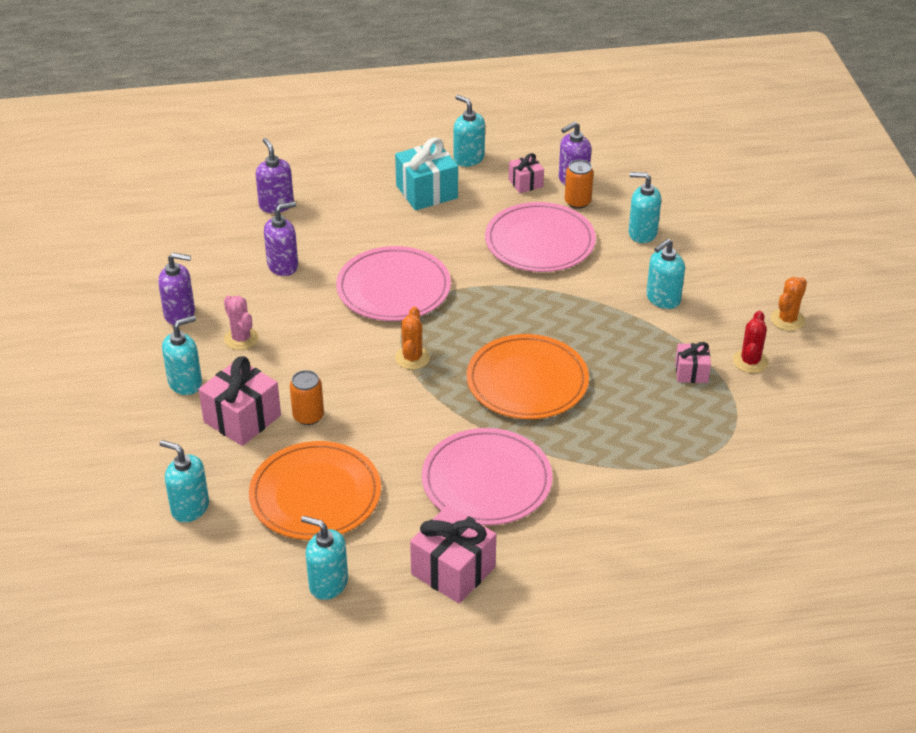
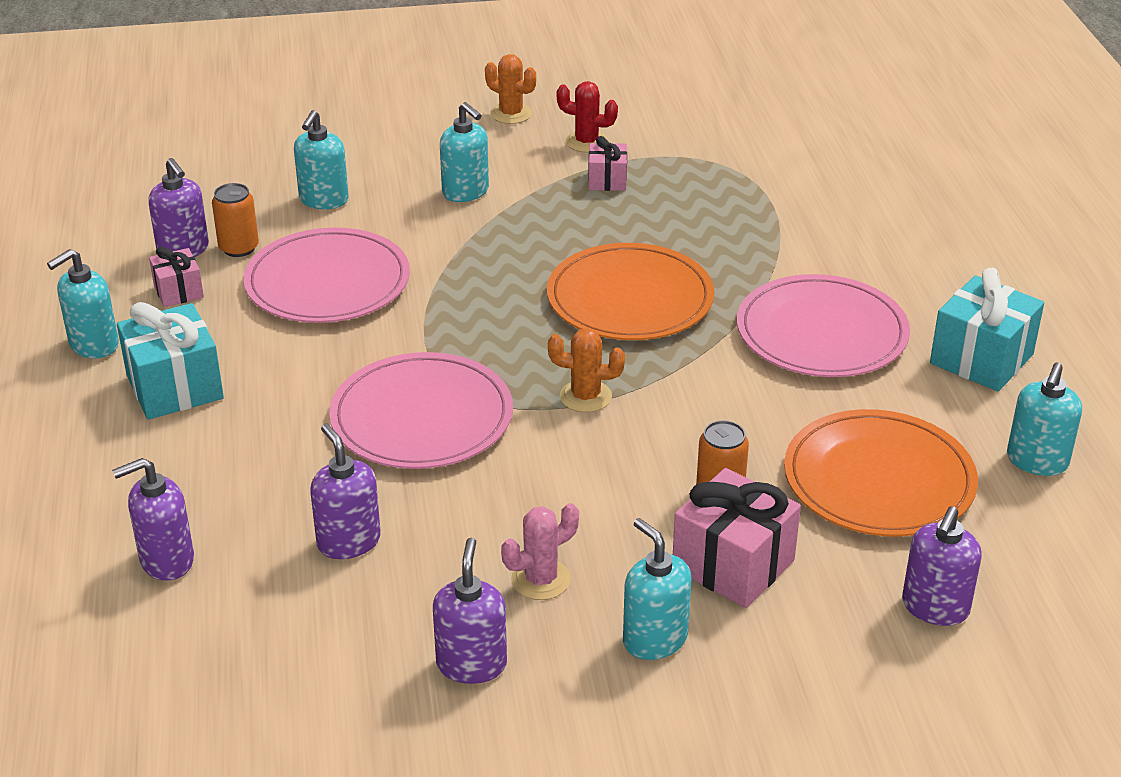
camera: 90 degrees left, 5 degrees down
(190, 508) = (935, 607): turquoise soap dispenser -> purple soap dispenser
(453, 570) = (981, 359): pink gift -> turquoise gift

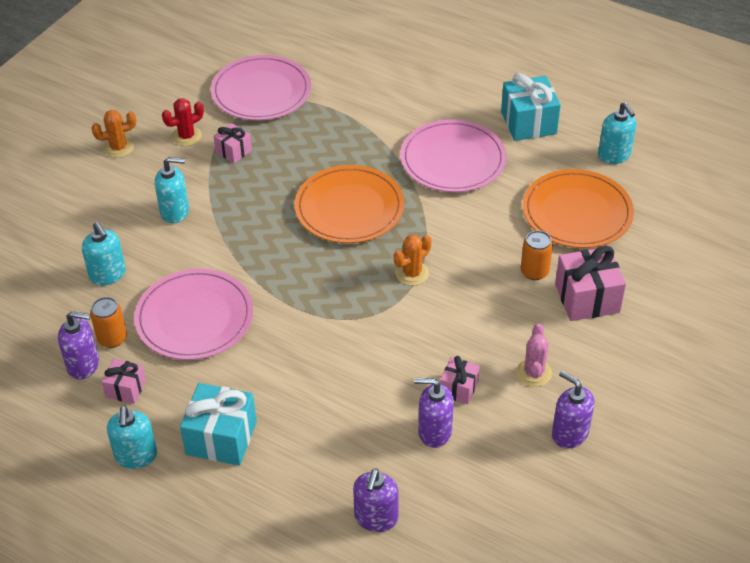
camera: 50 degrees left, 10 degrees up
(422, 417) = (362, 346): pink plate -> pink plate (261, 92)
(441, 527) = (459, 388): none -> pink gift
(654, 639) = (611, 357): turquoise soap dispenser -> none
(935, 607) = (674, 251): purple soap dispenser -> none

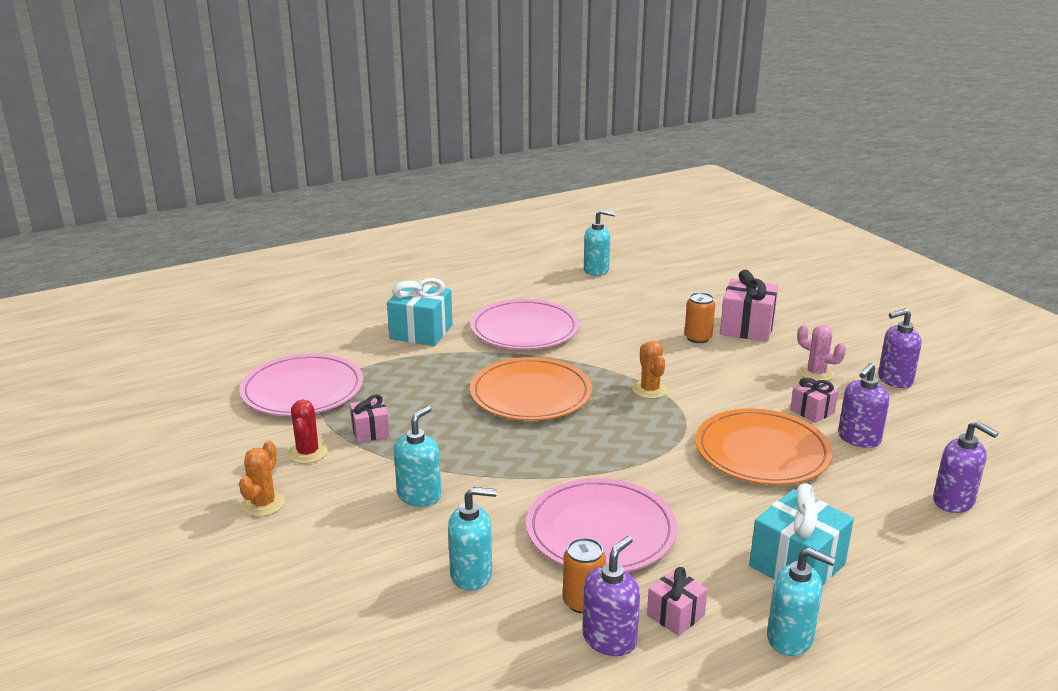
camera: 60 degrees left, 20 degrees down
(528, 123) = (518, 287): turquoise gift -> turquoise gift (421, 332)
(577, 212) = (646, 302): orange plate -> orange plate (762, 451)

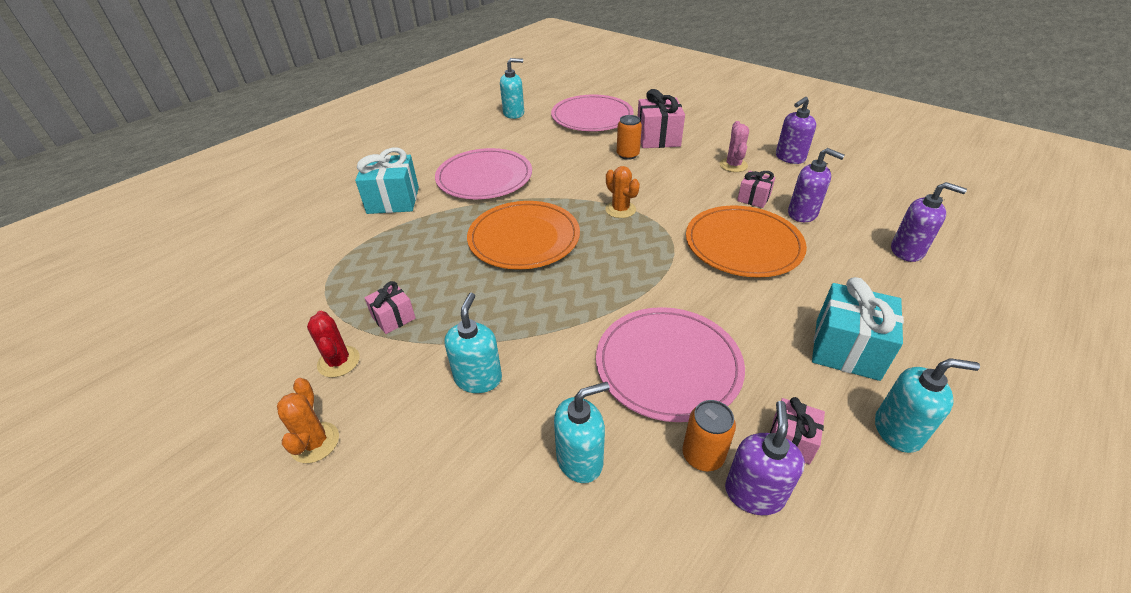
camera: 20 degrees left, 15 degrees up
(302, 390) = (302, 289): pink plate -> pink plate (592, 117)
(816, 373) = (733, 165): pink cactus -> pink cactus turned 75 degrees clockwise
(858, 439) = (803, 214): purple soap dispenser -> purple soap dispenser turned 75 degrees counterclockwise

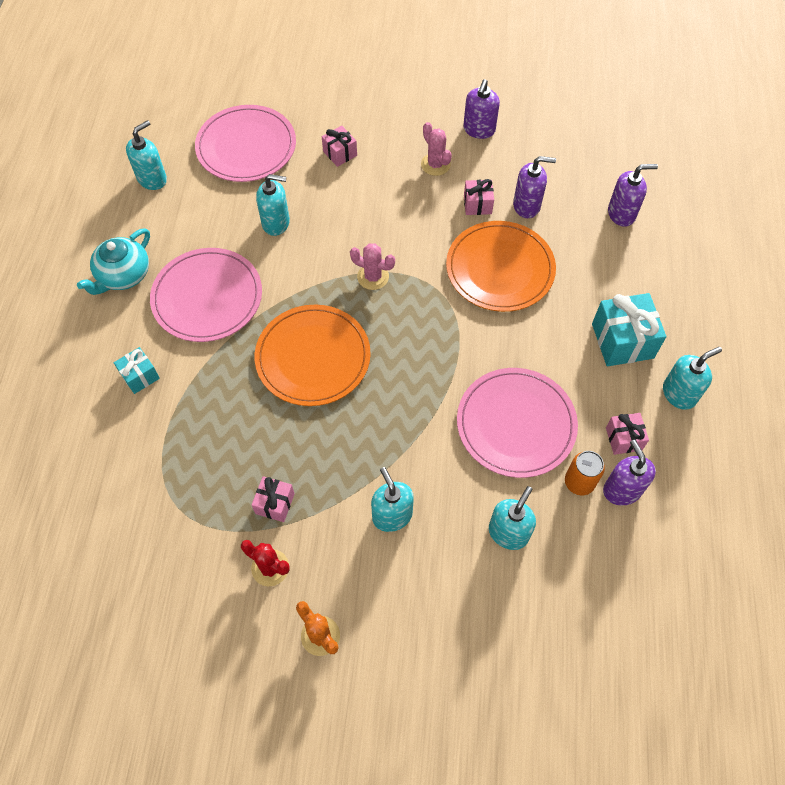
camera: 35 degrees left, 20 degrees up
(393, 200) = (140, 376): turquoise gift -> turquoise gift, size x0.56
(444, 149) = (123, 275): none -> turquoise teapot
(574, 157) = (276, 223): none -> turquoise soap dispenser
(620, 210) = (373, 277): orange cactus -> pink cactus
(627, 155) = (327, 194): orange can -> none
(658, 138) = (340, 153): pink gift -> pink gift, size x0.56

